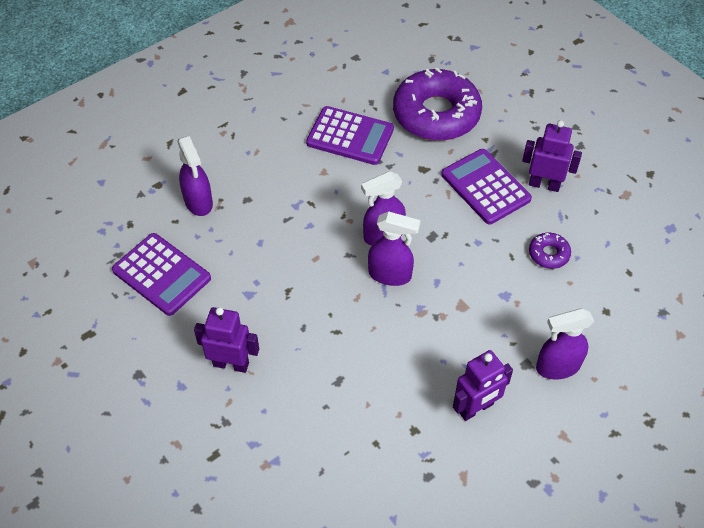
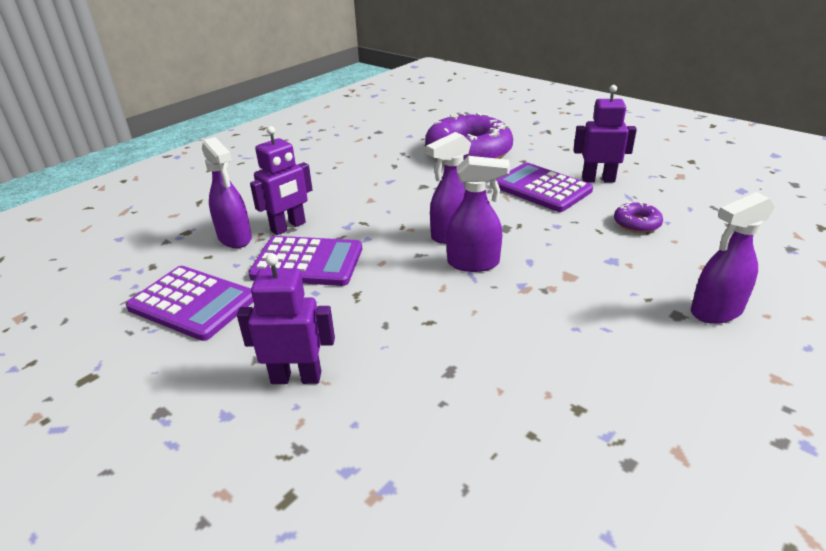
camera: 10 degrees left, 20 degrees down
(350, 136) = (390, 174): purple calculator -> purple calculator (307, 262)
(476, 408) = (646, 369): purple robot -> purple robot (288, 227)

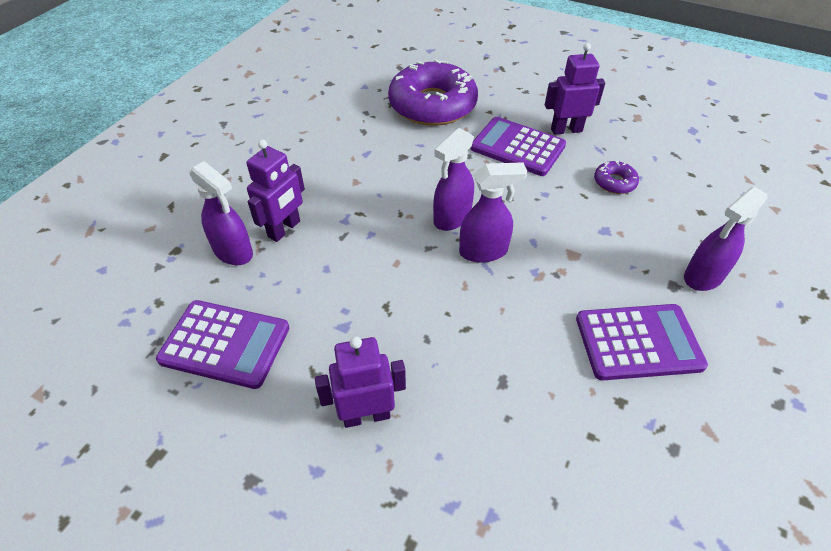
camera: 15 degrees left, 15 degrees up
(307, 262) = (322, 273): purple calculator -> purple calculator (638, 342)

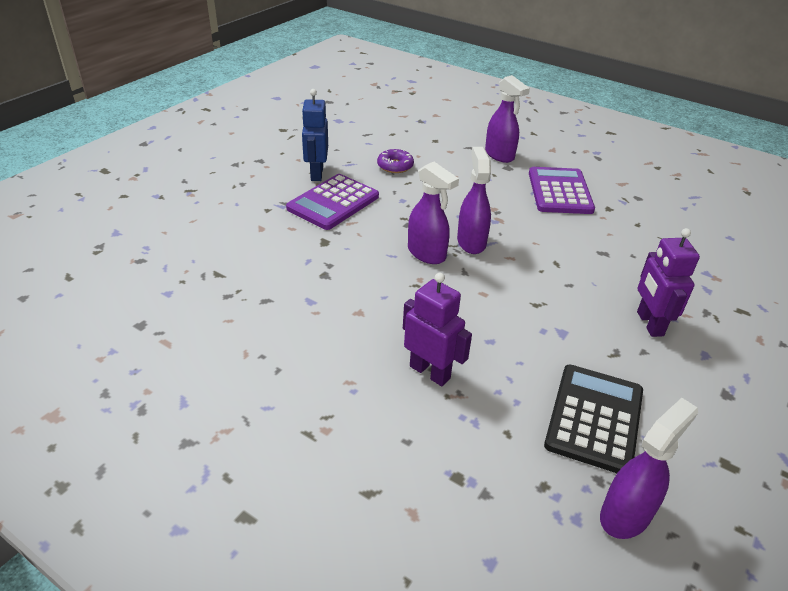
camera: 85 degrees left, 10 degrees down
(225, 344) = (594, 418): purple calculator -> black calculator
(233, 252) = (464, 417): purple spray bottle -> purple spray bottle (626, 514)
(432, 105) = (238, 244): purple donut -> none
(566, 130) = (316, 173): purple robot -> blue robot

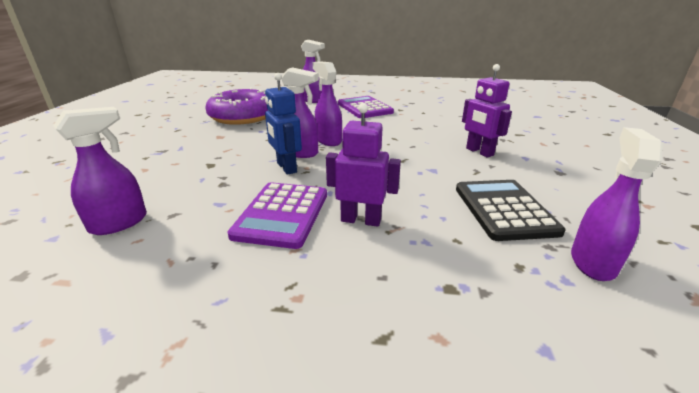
camera: 25 degrees left, 10 degrees down
(220, 294) = (119, 223): none -> purple spray bottle
(316, 173) = (180, 130): blue robot -> blue robot (286, 168)
(333, 203) = (204, 142): purple calculator -> purple calculator (282, 214)
(395, 166) = (243, 116): purple donut -> purple donut, size x2.36

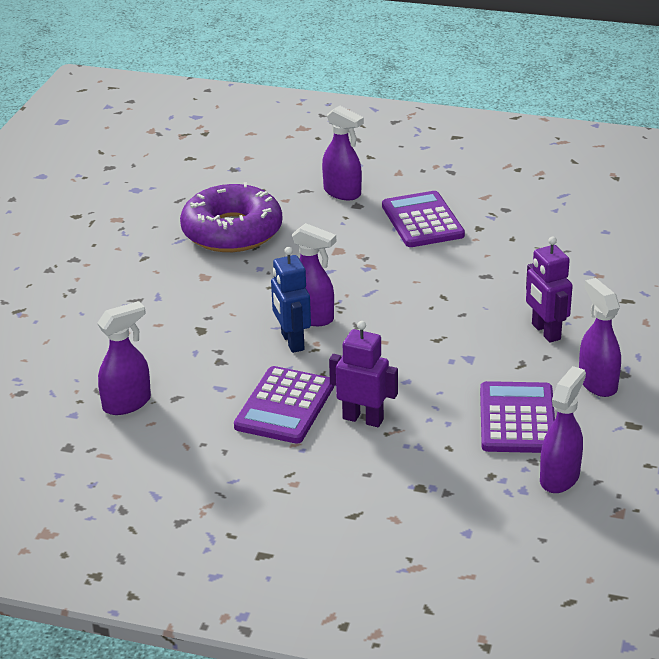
camera: 10 degrees right, 5 degrees up
(328, 140) = (351, 295): purple spray bottle -> purple spray bottle (597, 383)
(504, 209) = (517, 419): black calculator -> purple calculator

